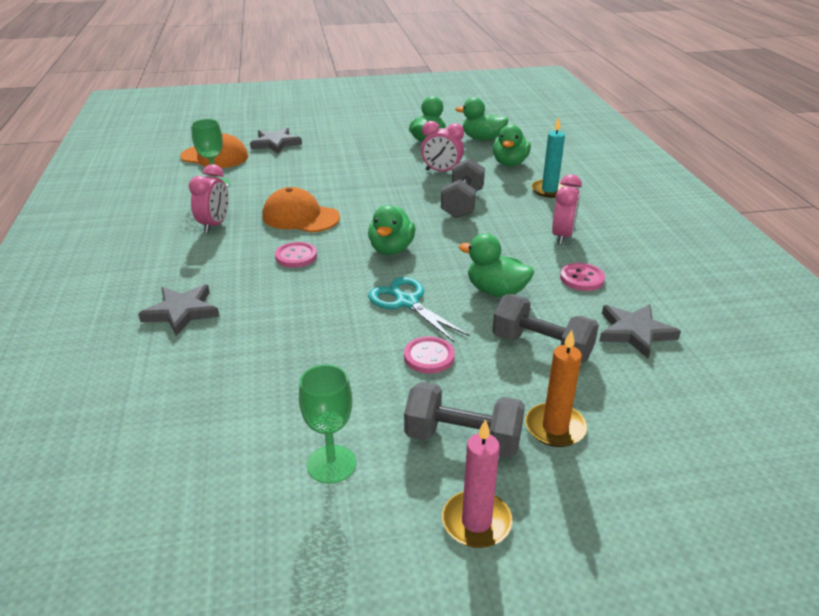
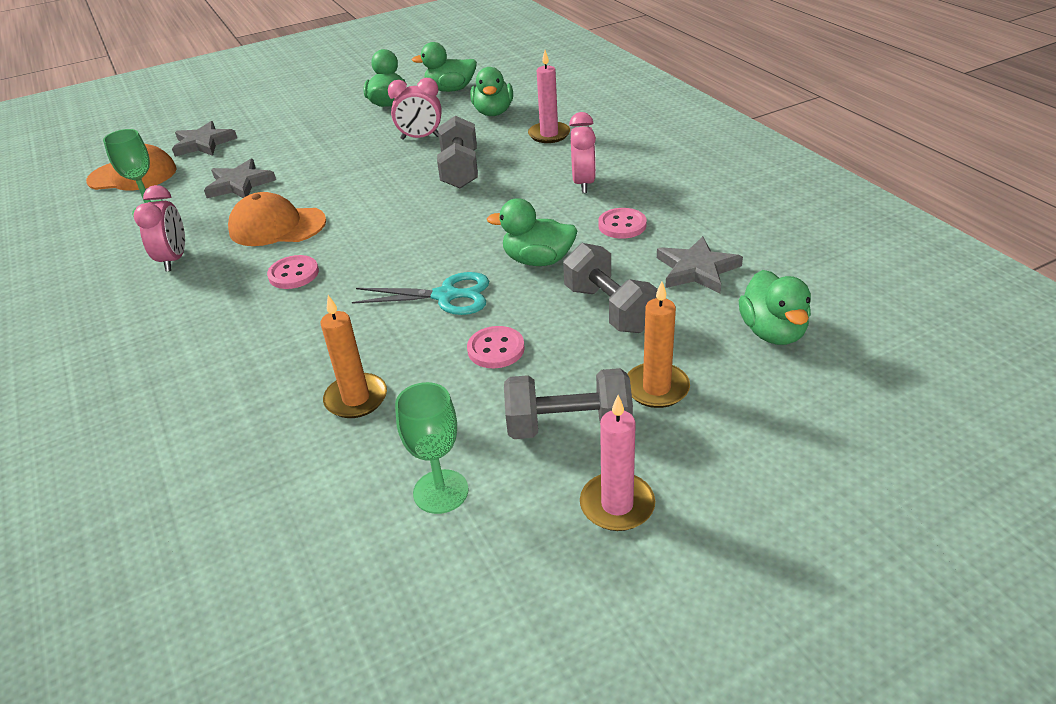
camera: 15 degrees left, 5 degrees up
(182, 312) = (184, 372): grey star -> grey star (240, 184)
(299, 367) = (356, 398): none -> orange candle
(391, 249) = (402, 240): green duck -> green duck (772, 332)
(407, 302) = (446, 296): turquoise scissors -> turquoise scissors turned 150 degrees clockwise
(541, 347) = (610, 309): grey dumbbell -> grey dumbbell turned 45 degrees clockwise
(549, 190) = (549, 134): turquoise candle -> pink candle

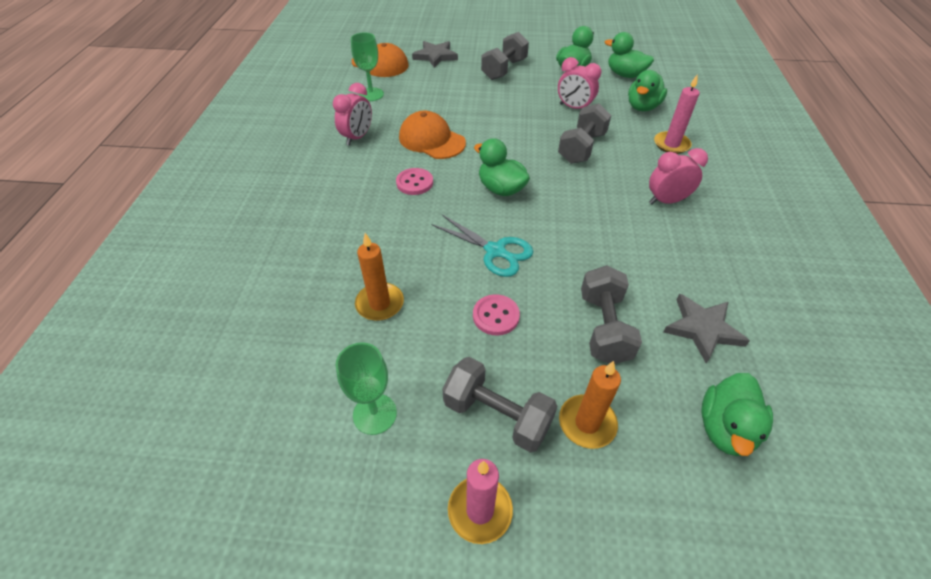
camera: 30 degrees right, 10 degrees up
(240, 184) = (434, 97): grey star -> none
(306, 129) = (504, 69): none -> grey dumbbell
(538, 260) = (581, 254): green duck -> green duck (501, 189)
(583, 183) = (666, 201): pink clock -> pink clock turned 135 degrees counterclockwise
(622, 225) = (670, 254): pink button -> none

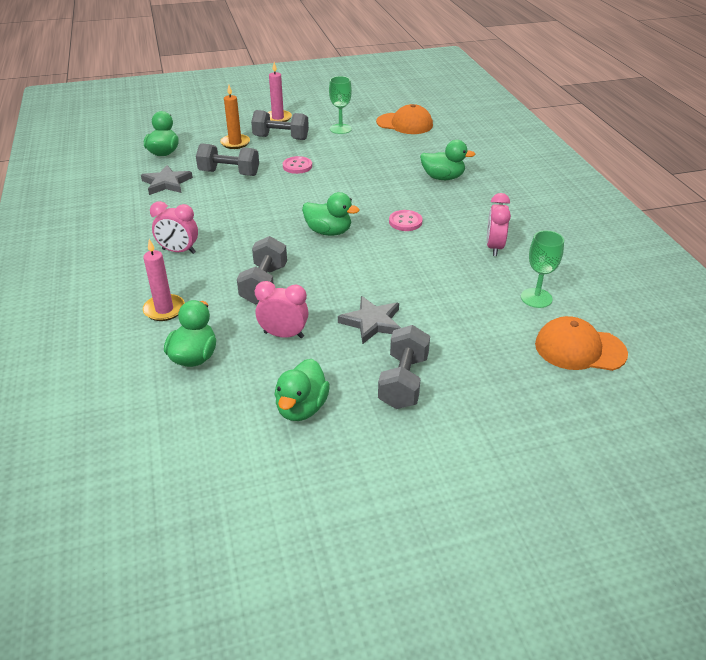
camera: 160 degrees right, 10 degrees down
(380, 304) = (370, 159): orange candle -> none
(431, 140) = (421, 260): orange cap -> orange cap (405, 124)
(435, 56) = (520, 384): grey star -> grey star (372, 322)
(495, 251) = (313, 193): turquoise scissors -> none
(604, 327) = (229, 173): grey dumbbell -> grey dumbbell turned 60 degrees counterclockwise
(625, 75) = (218, 416): green duck -> green duck (443, 178)
(666, 201) = (179, 251): pink clock -> pink clock turned 45 degrees clockwise

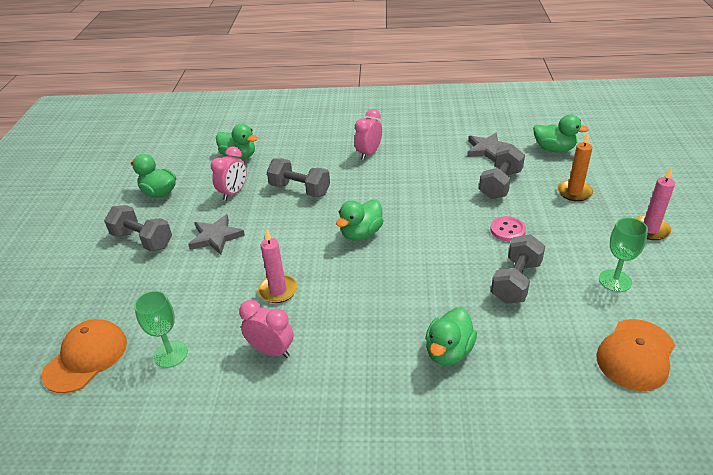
camera: 110 degrees right, 0 degrees up
(164, 309) = (297, 146): pink candle -> pink candle (278, 290)
(281, 138) = (587, 226): grey dumbbell -> grey dumbbell (516, 282)
(405, 222) = (356, 290): pink button -> none

